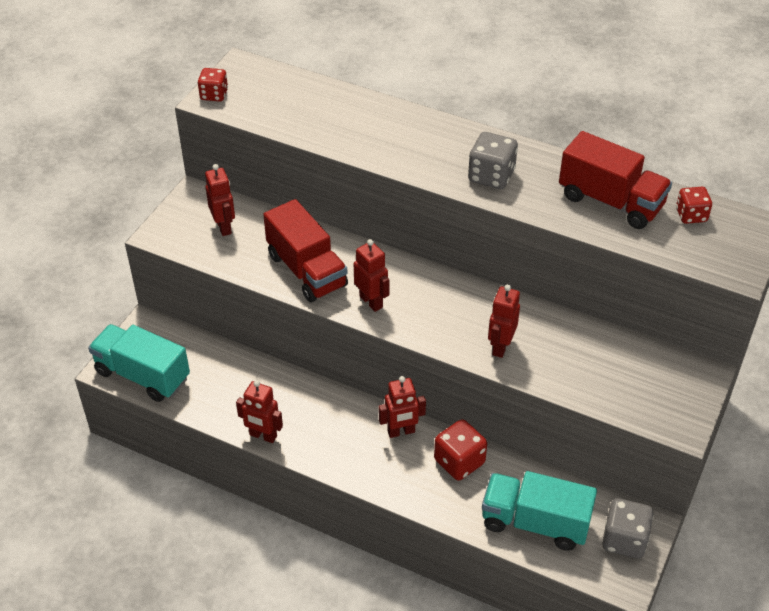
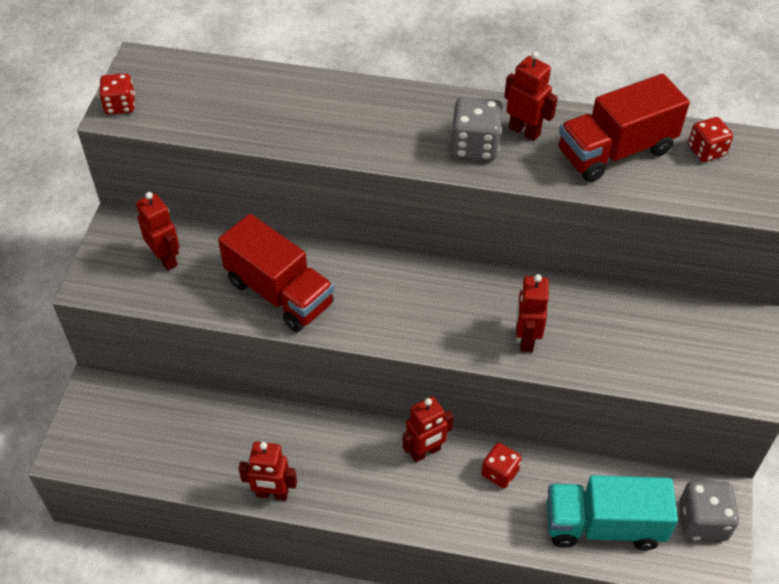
camera: 15 degrees left, 5 degrees up
(142, 375) = (109, 451): turquoise truck -> none
(371, 302) = (365, 316): red robot -> red robot (524, 131)
(459, 462) = (500, 473): red dice -> red dice, size x0.66
(610, 201) = (615, 151): red truck -> red truck turned 135 degrees clockwise

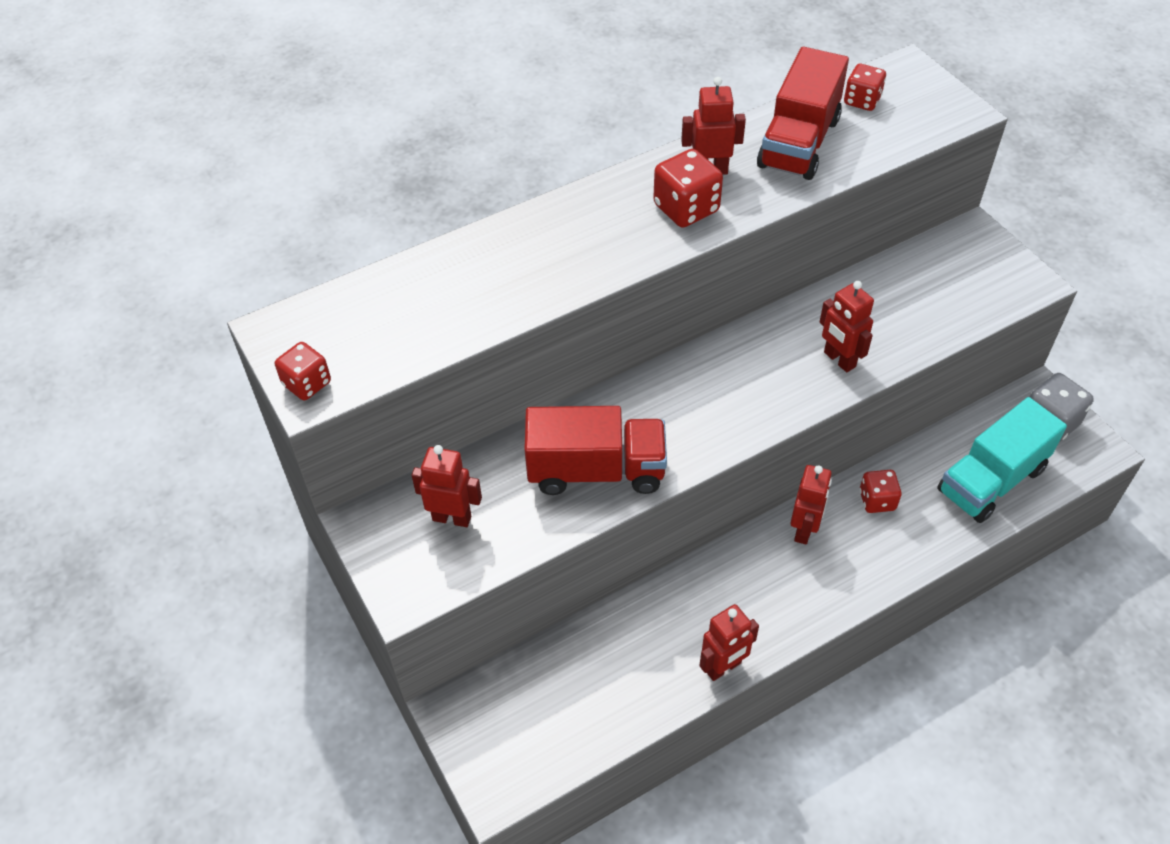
camera: 40 degrees left, 0 degrees up
(475, 146) = (686, 208): grey dice -> red dice

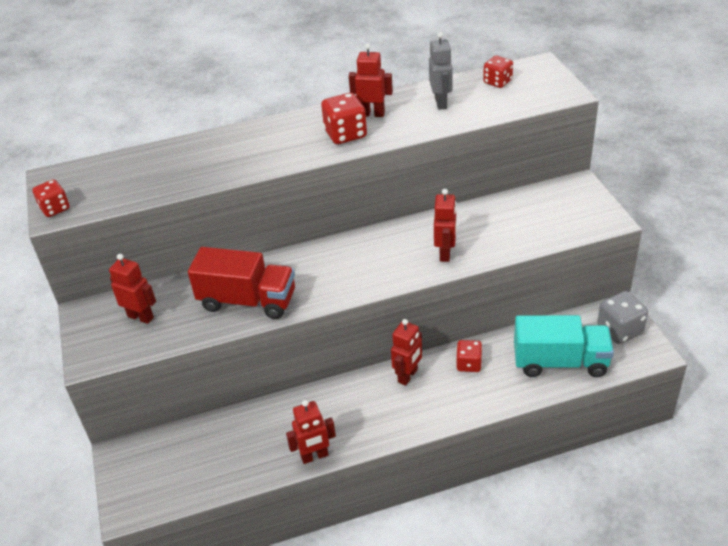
camera: 15 degrees right, 10 degrees down
(798, 143) = (441, 103): red truck -> grey robot
(839, 360) = (445, 253): red robot -> red robot turned 150 degrees counterclockwise
(991, 480) = (560, 362): turquoise truck -> turquoise truck turned 150 degrees counterclockwise

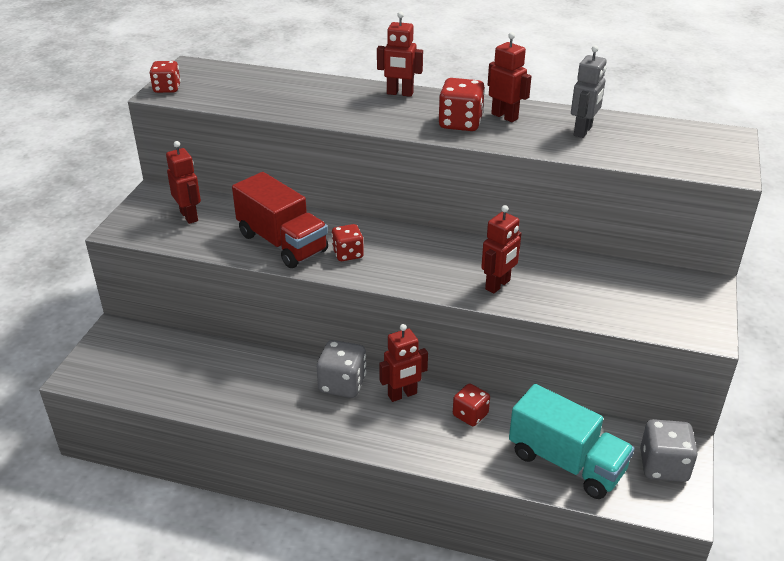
camera: 30 degrees right, 5 degrees down
(314, 456) = (255, 417): red robot -> red robot (400, 93)
(356, 392) = (342, 384): none -> grey dice
(497, 82) = (664, 134): red dice -> red dice (348, 254)

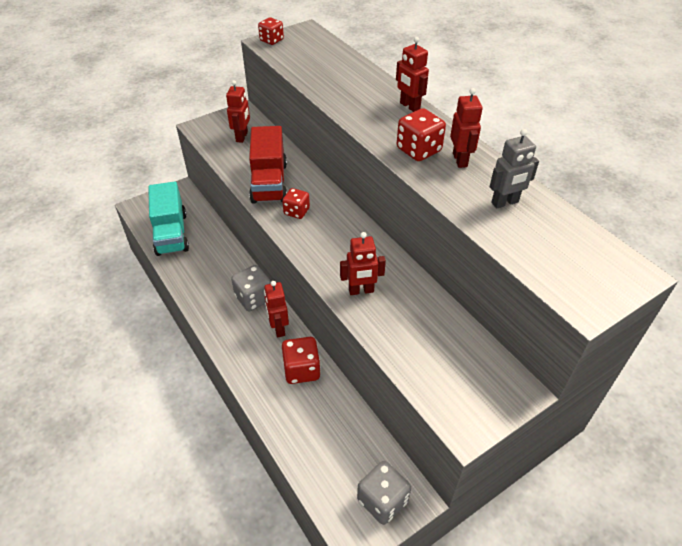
camera: 40 degrees right, 10 degrees up
(402, 395) = (278, 328): red robot -> red robot turned 60 degrees clockwise
(470, 415) = (301, 370): red dice -> red dice, size x1.50
(566, 462) = (321, 446): turquoise truck -> turquoise truck (171, 234)

